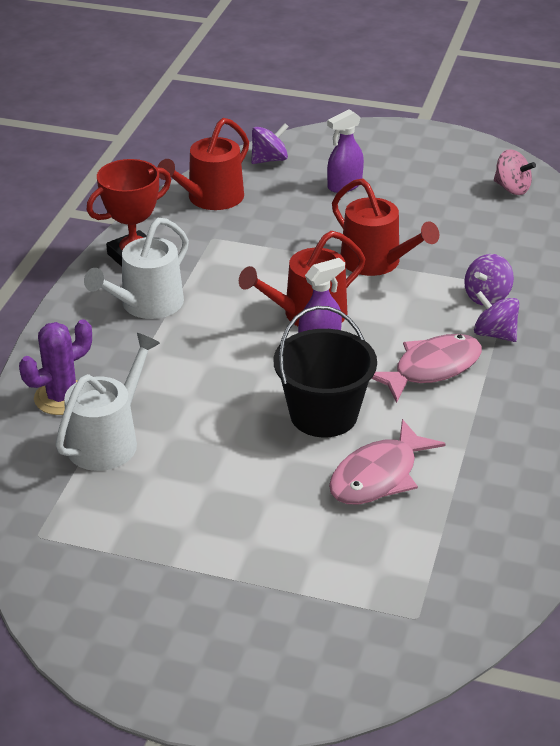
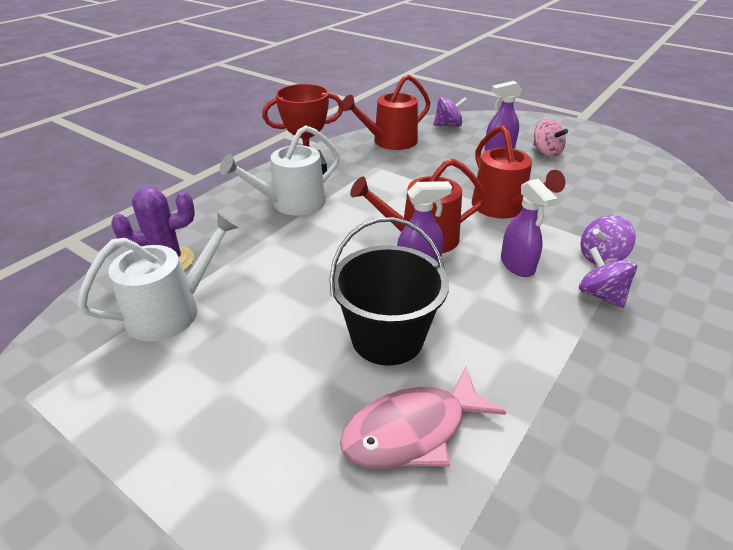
camera: 20 degrees right, 0 degrees up
(412, 322) = (517, 265): none -> purple spray bottle
(431, 369) = (521, 315): pink fish -> none
(512, 188) = (646, 174): pink spinning top -> pink spinning top (546, 152)

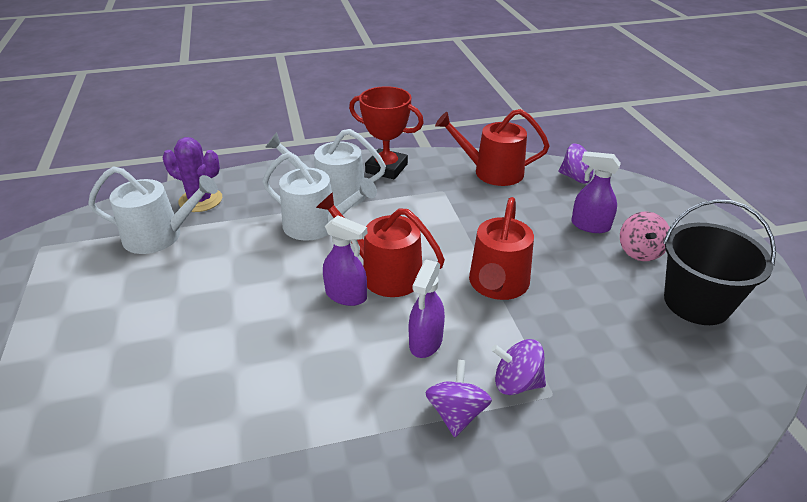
camera: 40 degrees right, 0 degrees up
(315, 231) = (317, 225): none -> white watering can
(387, 338) = (246, 335): black bucket -> black bucket (696, 302)
(412, 430) = (169, 406): pink fish -> none

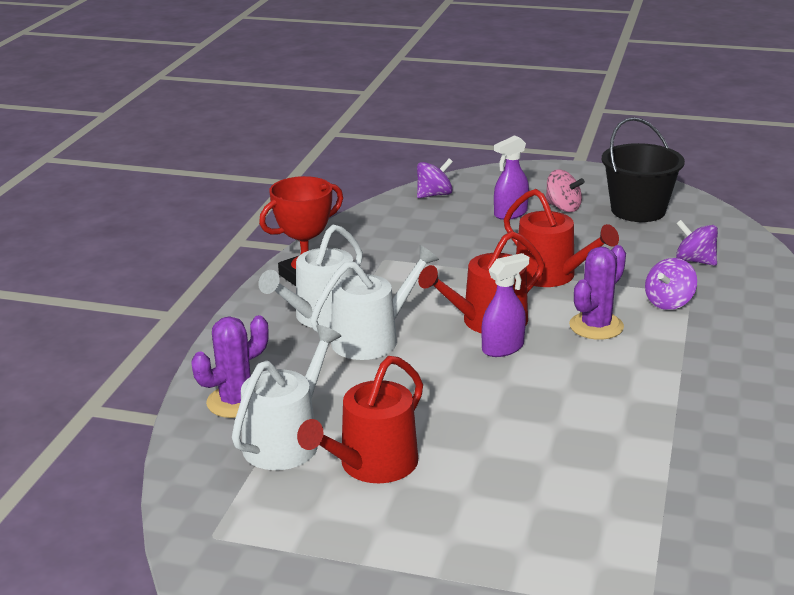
camera: 60 degrees left, 10 degrees down
(425, 342) = (596, 326): purple spray bottle -> purple cactus
(456, 413) = (683, 334): purple spinning top -> purple spinning top (695, 261)
(492, 172) = (379, 227): red watering can -> red watering can (372, 465)

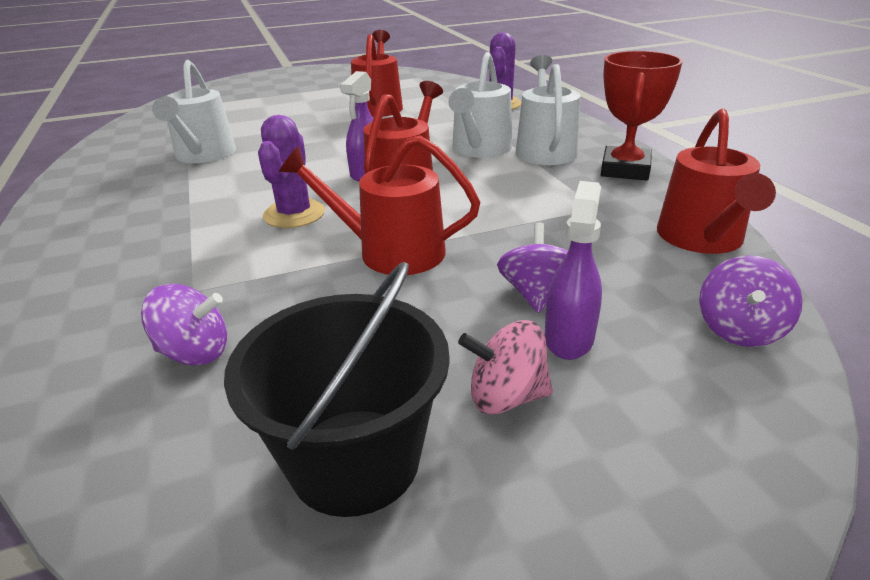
camera: 145 degrees right, 5 degrees up
(286, 441) = (441, 101): white watering can -> white watering can (203, 155)
(366, 224) = (702, 239): none -> red watering can
(669, 302) = (220, 266): purple spinning top -> purple spinning top (536, 294)

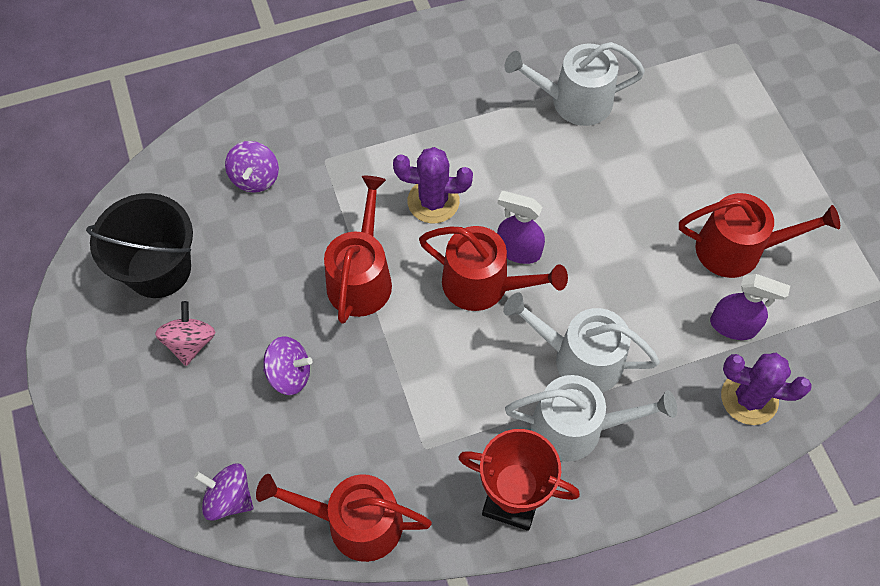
camera: 90 degrees right, 30 degrees up
(569, 338) = (237, 386): purple spray bottle -> purple spray bottle (733, 326)

